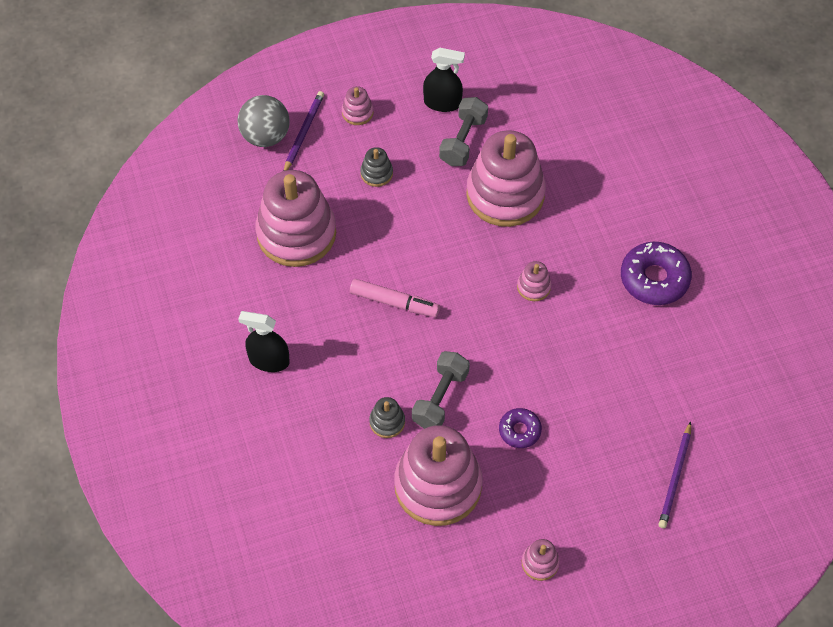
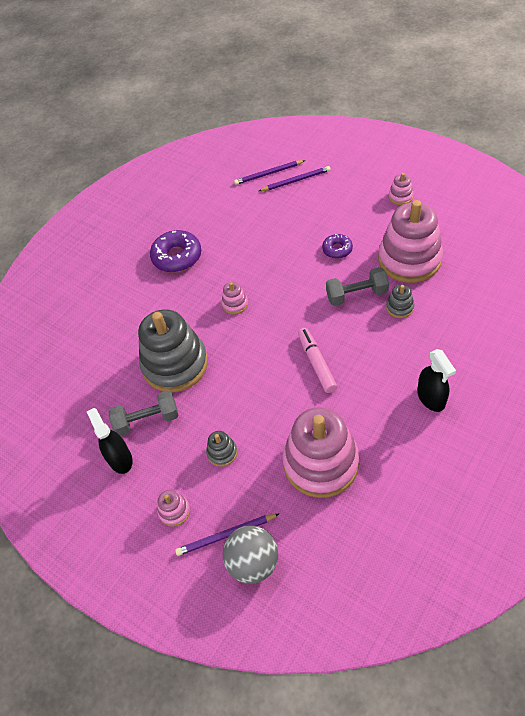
camera: 120 degrees left, 5 degrees down
(505, 194) = (175, 364): pink stacking toy -> grey stacking toy
(716, 458) = (268, 174): none -> purple pencil

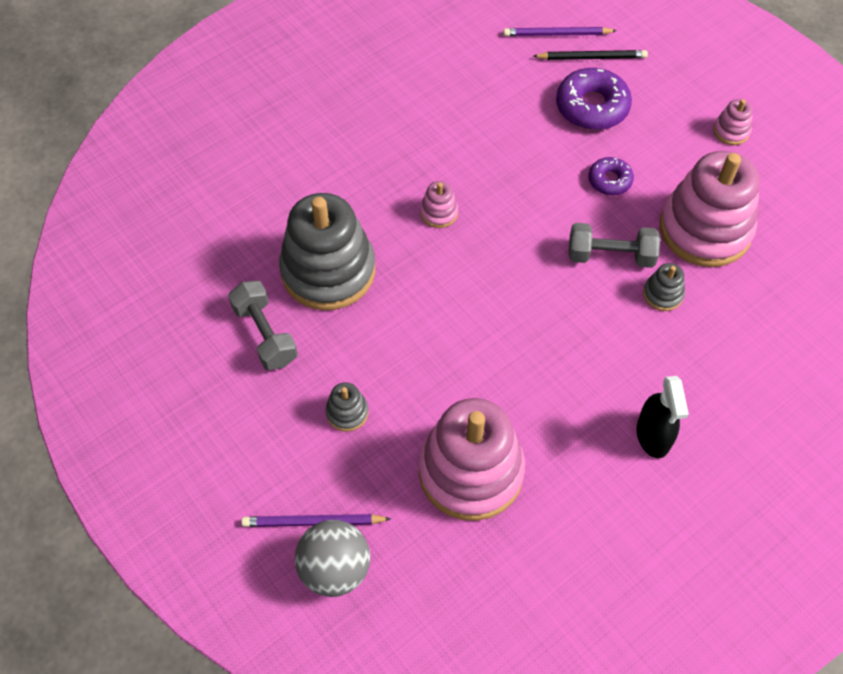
camera: 10 degrees right, 5 degrees up
(120, 459) = (213, 374): black spray bottle -> none
(147, 420) = (265, 334): grey dumbbell -> grey dumbbell turned 60 degrees clockwise
(174, 511) = (259, 467): pink stacking toy -> none
(177, 257) = (384, 117): purple donut -> purple donut (592, 107)
(296, 180) = (592, 57): purple pencil -> black pencil
(316, 363) = (518, 334): pink marker -> none

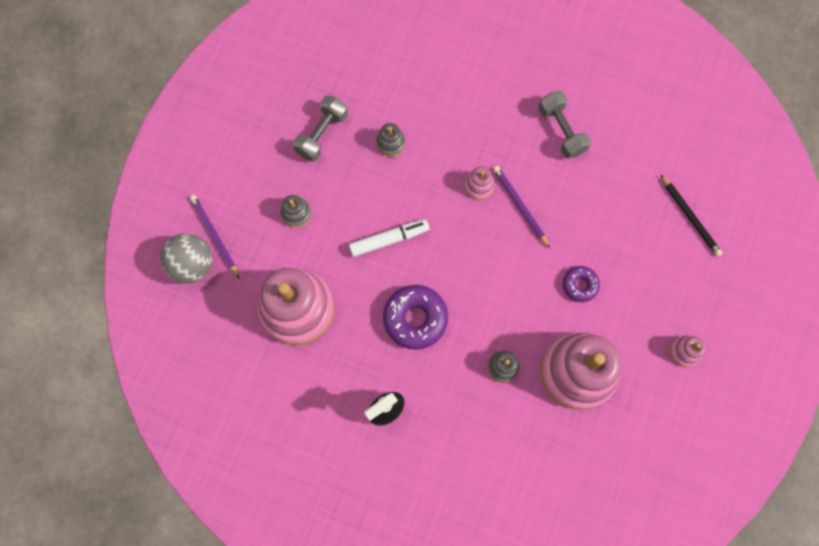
camera: 60 degrees right, 15 degrees up
(328, 271) = (390, 143): grey stacking toy -> grey stacking toy, size x0.42
(445, 330) = (389, 239): none -> white marker
(557, 34) = (696, 181): purple pencil -> purple pencil (520, 206)
(592, 107) = (641, 240): purple donut -> purple donut (415, 318)
(610, 256) = (513, 316): grey dumbbell -> grey dumbbell (561, 130)

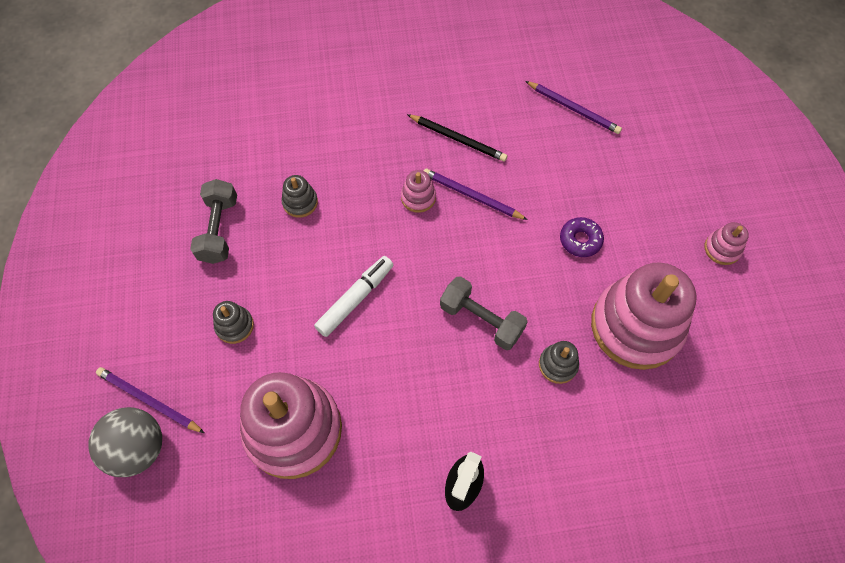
camera: 30 degrees left, 10 degrees down
(415, 318) = (433, 366): purple donut -> none
(561, 130) = (467, 108): grey dumbbell -> grey dumbbell (481, 320)
(646, 176) = (573, 109): none -> purple pencil
(690, 217) = (639, 124): black pencil -> black pencil (458, 139)

